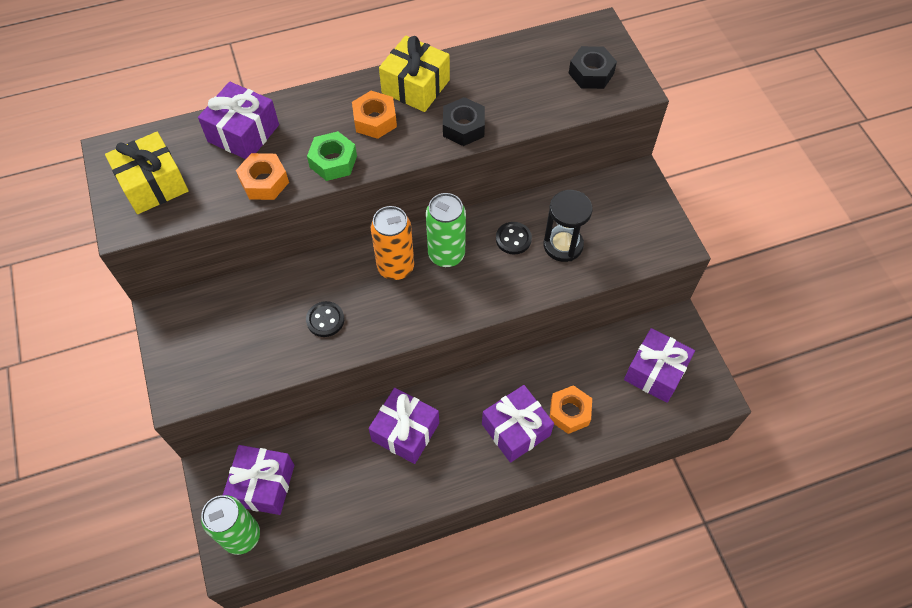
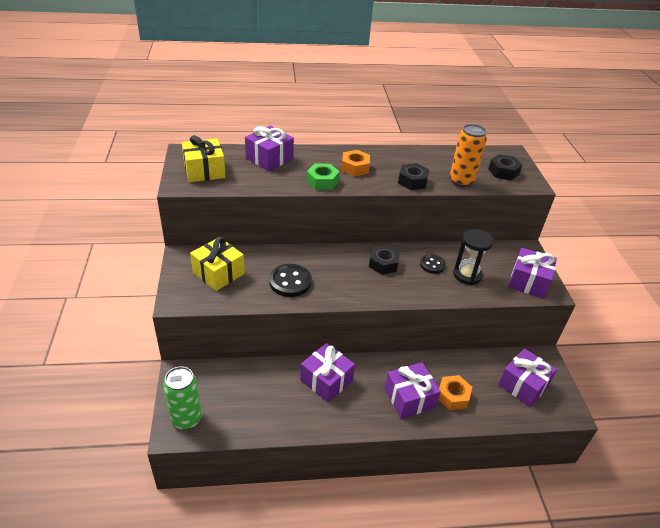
camera: 10 degrees right, 20 degrees down
(263, 485) = (213, 390): purple gift -> purple gift (528, 282)
(264, 182) = (275, 182): orange nut -> none
(325, 320) = (290, 282): black button -> black button, size x1.58
(395, 267) = (346, 263): orange can -> orange can (461, 181)
(415, 86) = (385, 157): yellow gift -> yellow gift (218, 273)
(446, 254) = (383, 264): green can -> black nut

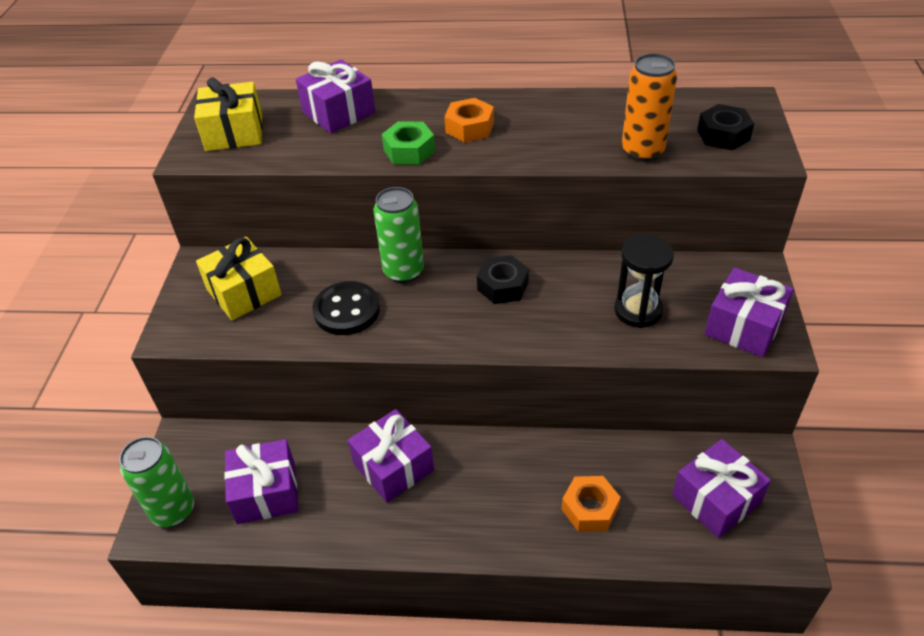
camera: 15 degrees right, 5 degrees up
(319, 257) = (403, 272): none -> green can
(409, 398) = (517, 506): purple gift -> purple gift (266, 492)
(412, 181) = (558, 151): black nut -> none
(432, 265) = (583, 290): black button -> none

